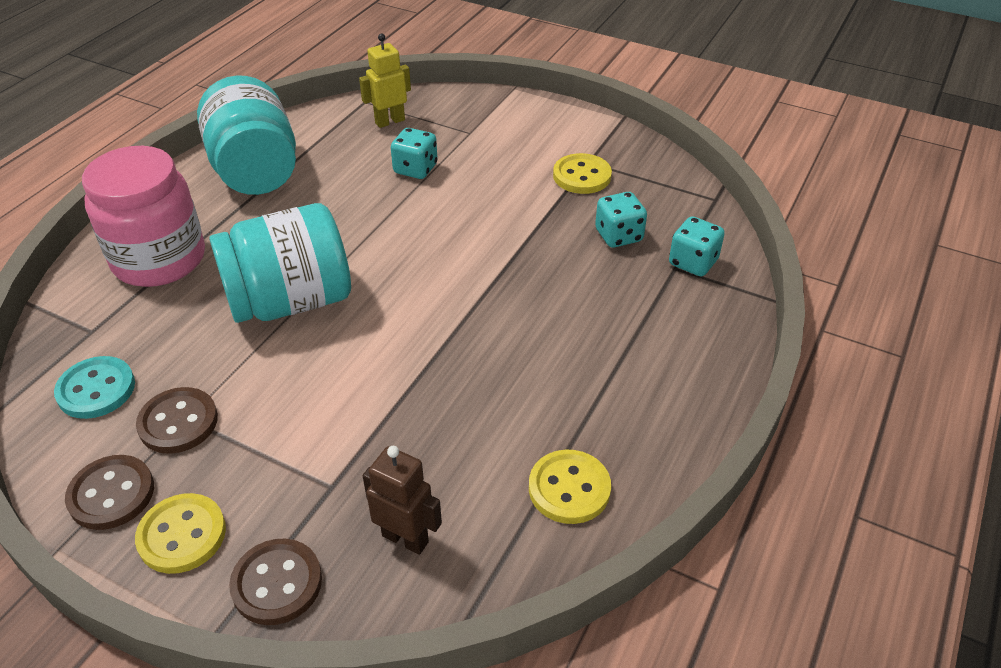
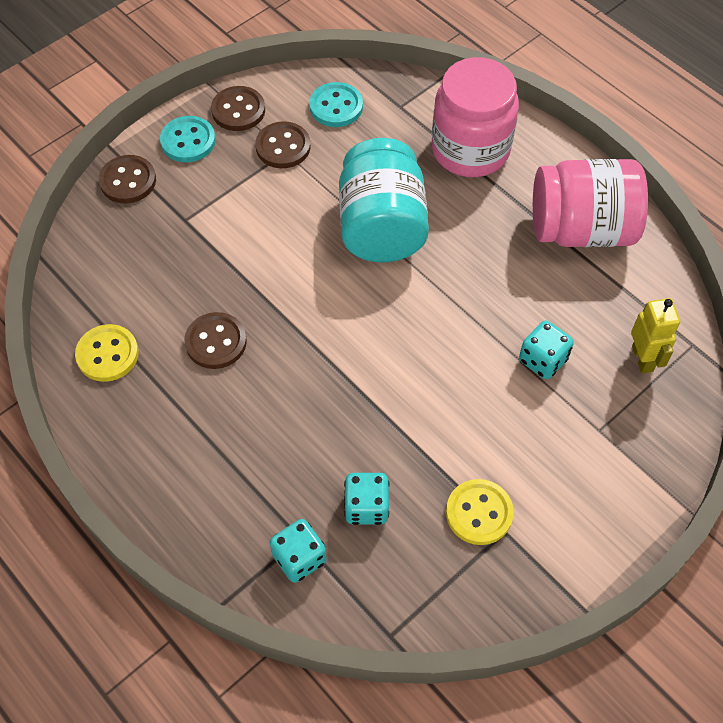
camera: 110 degrees right, 15 degrees up
(182, 535) = (188, 141): yellow button -> turquoise button
(255, 171) = (581, 229): turquoise jar -> pink jar
(405, 538) = (122, 250): brown robot -> none
(502, 392) = (216, 342): none -> brown button

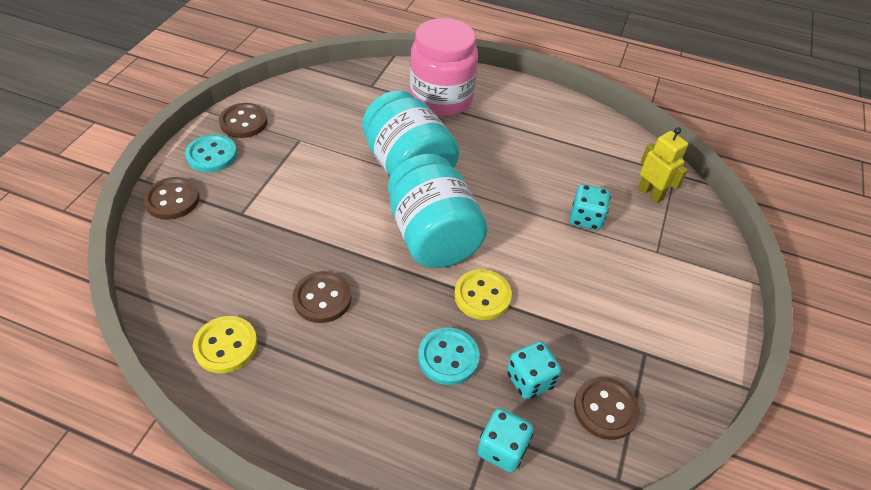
camera: 30 degrees left, 10 degrees down
(283, 147) = (296, 137): brown button -> brown button (605, 409)
(336, 106) = (322, 99): turquoise button -> turquoise button (448, 357)
(361, 317) = (433, 236): none -> turquoise jar
(479, 513) = (618, 346): yellow button -> yellow button (482, 296)
(581, 229) = (551, 125): pink jar -> none

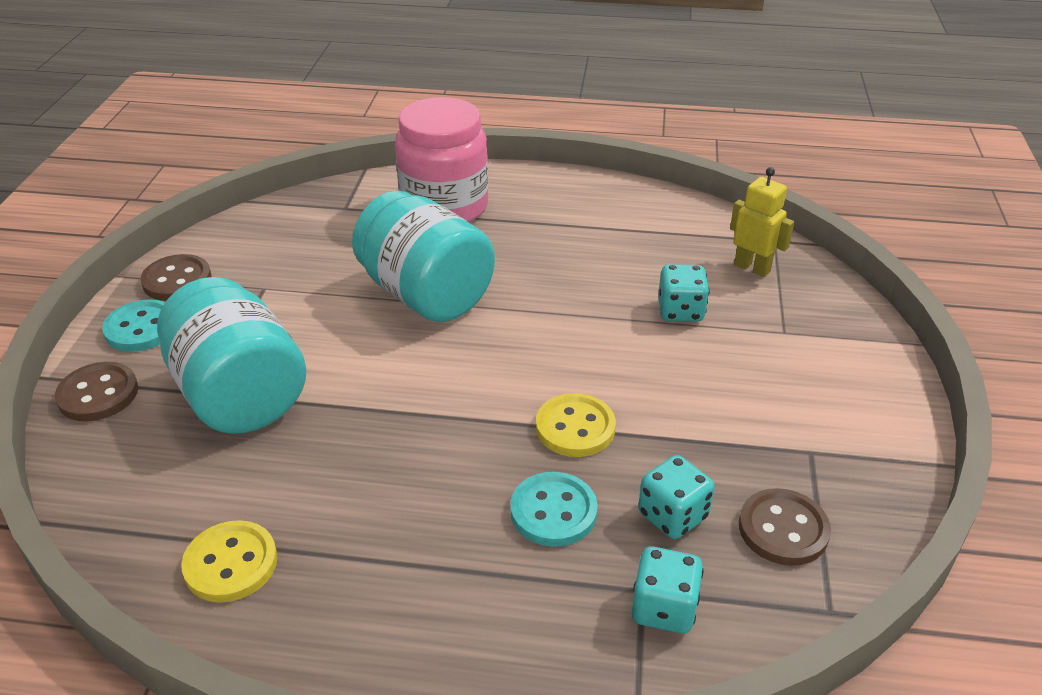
camera: 10 degrees left, 10 degrees down
(322, 298) = (354, 475): brown button -> none
(433, 236) = (485, 369): turquoise jar -> turquoise jar (239, 395)

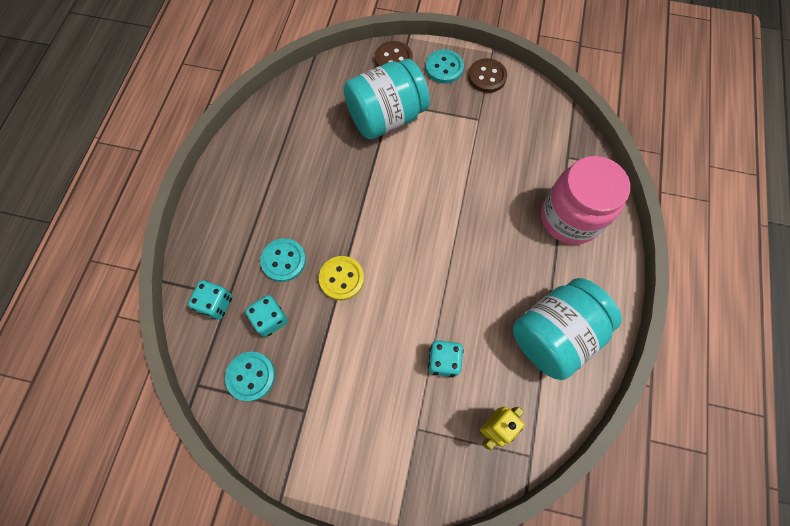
camera: 95 degrees right, 30 degrees up
(231, 563) = (278, 126): yellow button -> none
(426, 295) = (468, 204): turquoise jar -> turquoise jar (554, 334)
(783, 529) = (251, 376): brown button -> turquoise button

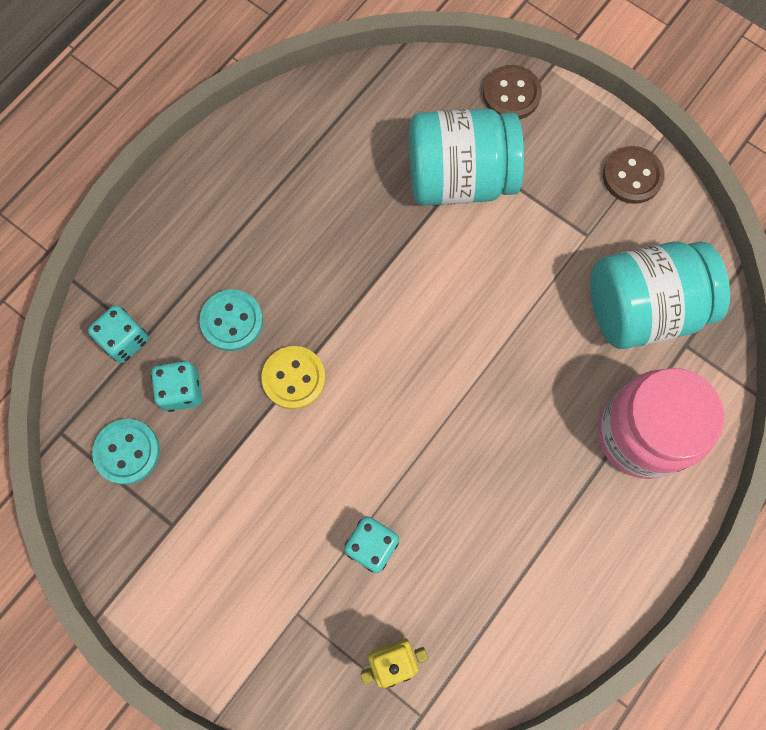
camera: 25 degrees right, 5 degrees up
(444, 68) = (577, 137): turquoise button -> none
(554, 334) = (533, 580): turquoise jar -> turquoise jar (642, 308)

